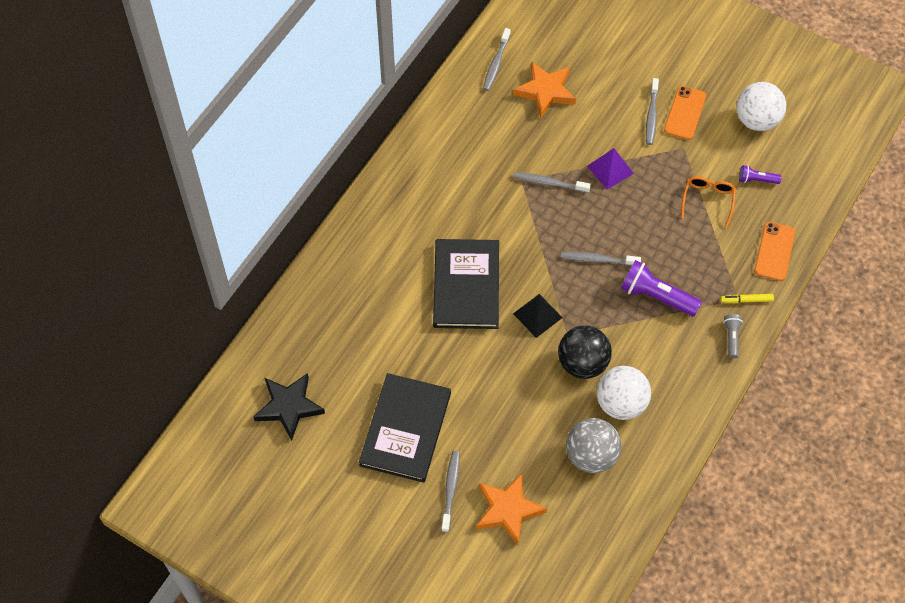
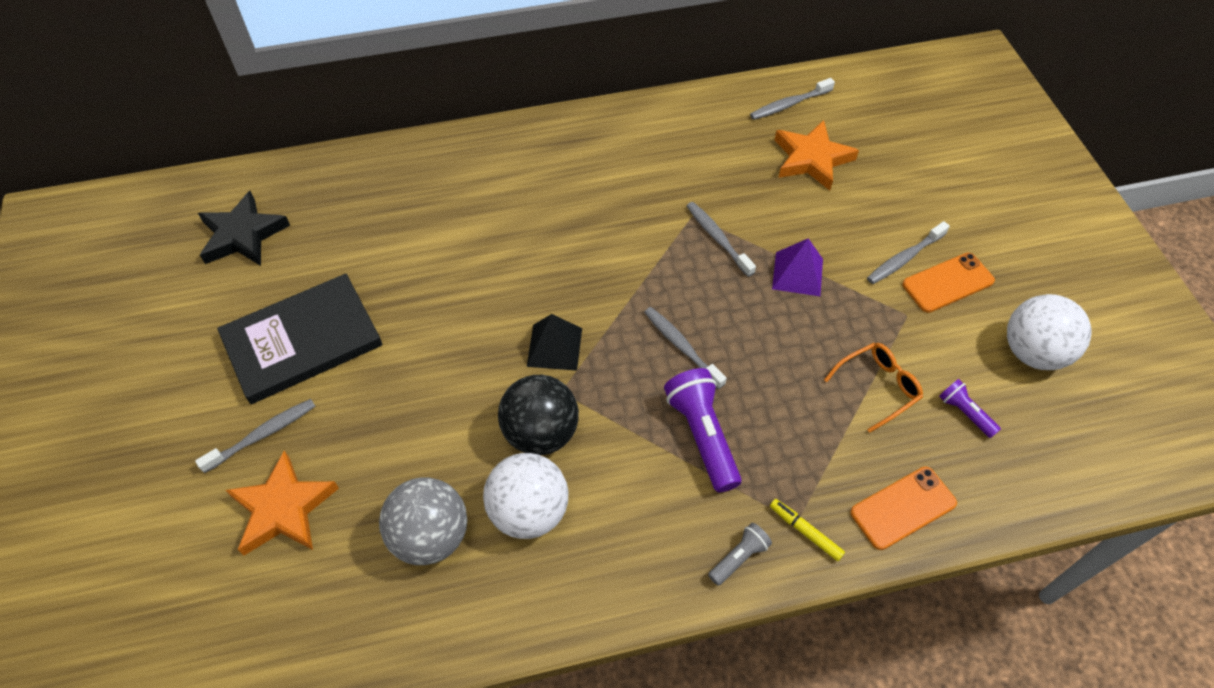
camera: 45 degrees right, 5 degrees down
(466, 286) = (522, 264): black book -> none

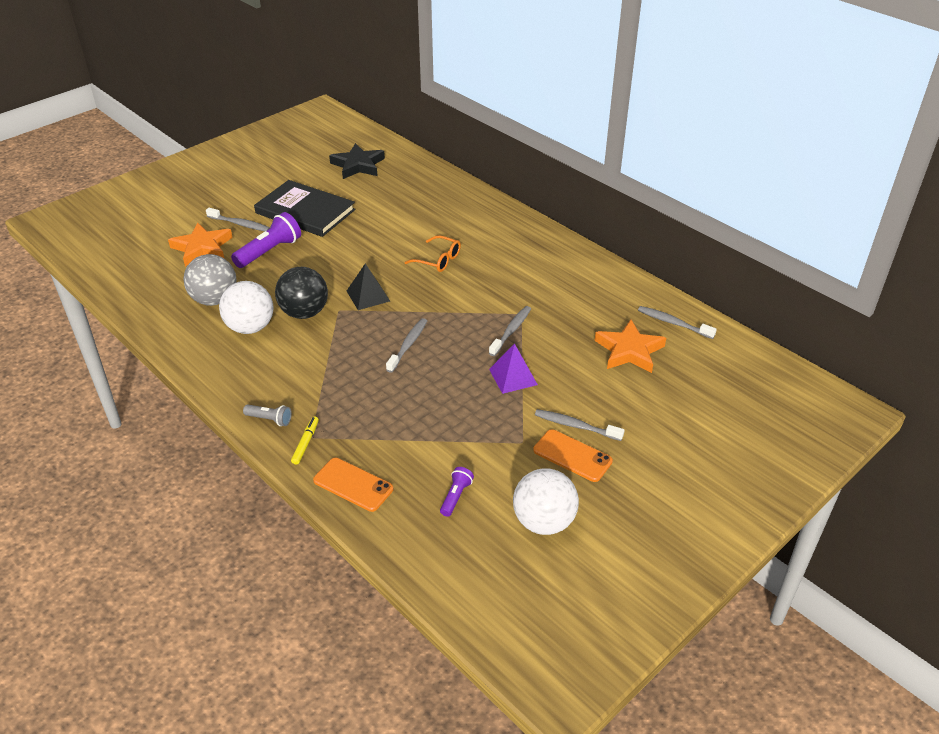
camera: 60 degrees right, 15 degrees down
(702, 435) = (347, 376): purple flashlight -> purple flashlight (269, 251)
(878, 387) = (444, 445): orange glasses -> orange glasses (438, 260)

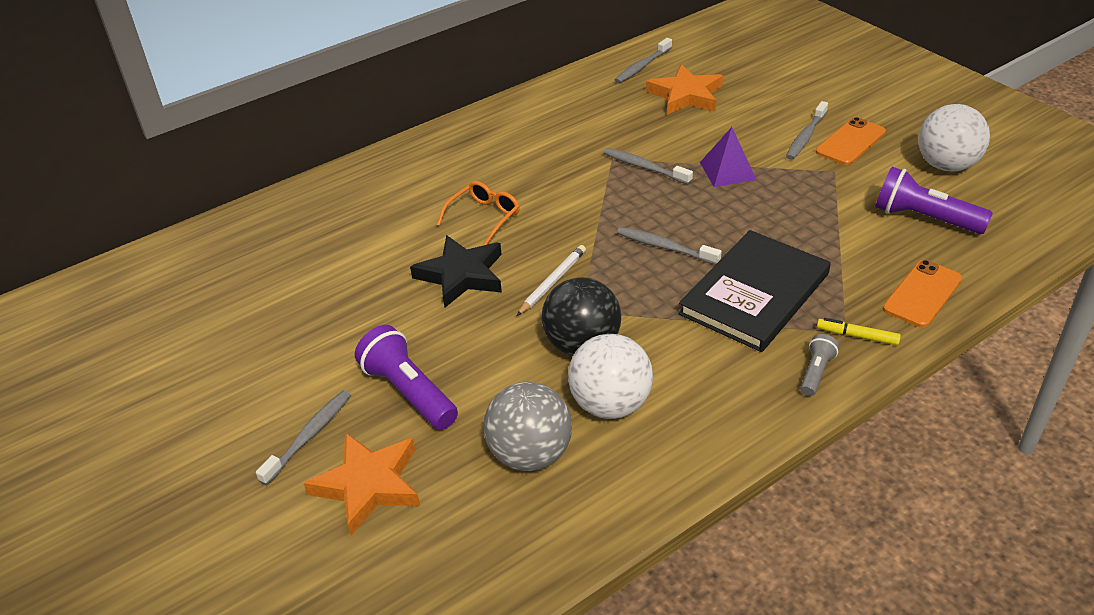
camera: 80 degrees left, 0 degrees up
(305, 211) = (304, 352): black book -> black book (754, 294)
(358, 165) = (188, 293): black star -> black star (461, 275)
(368, 296) = (552, 282): black pyramid -> white pencil
(456, 496) = (924, 218): purple flashlight -> purple flashlight, size x1.86

